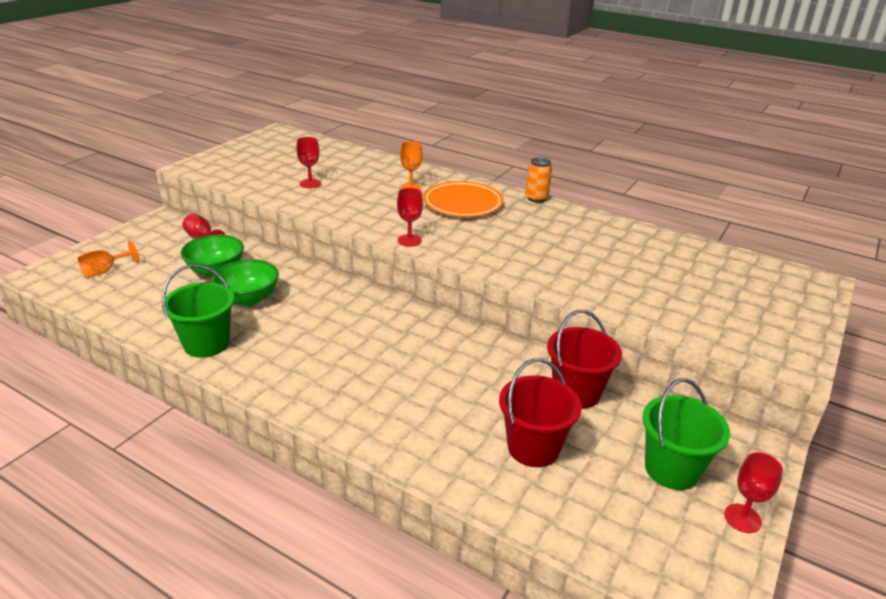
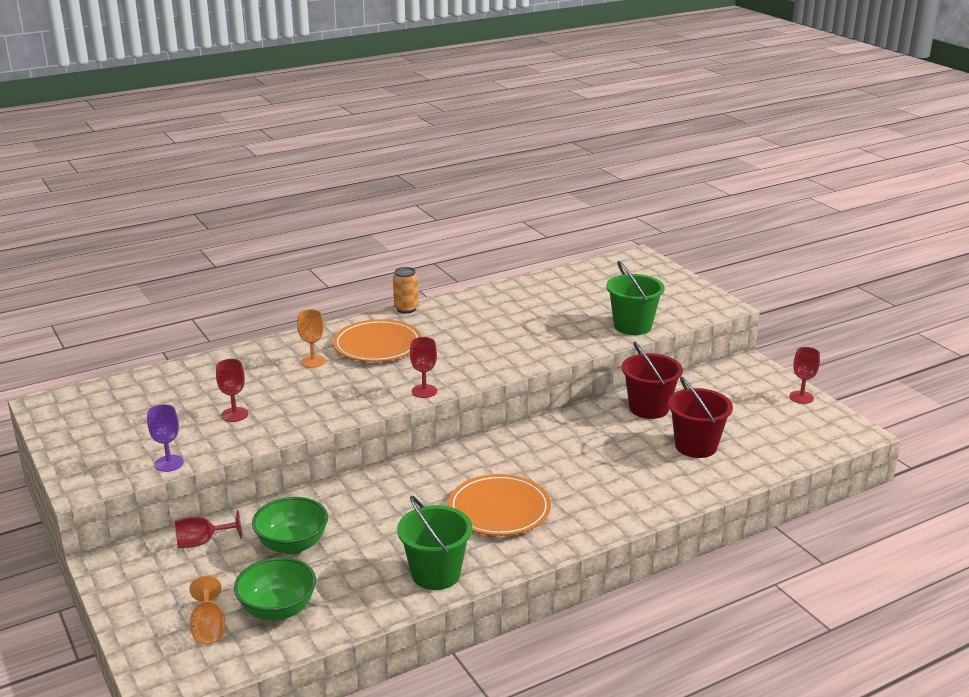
camera: 60 degrees left, 5 degrees down
(232, 182) = (169, 463): none -> purple goblet
(249, 298) = (372, 533): green bowl -> green bowl (278, 609)
(320, 349) = (499, 509): none -> orange plate
(671, 469) = (748, 403): green bucket -> green bucket (632, 326)

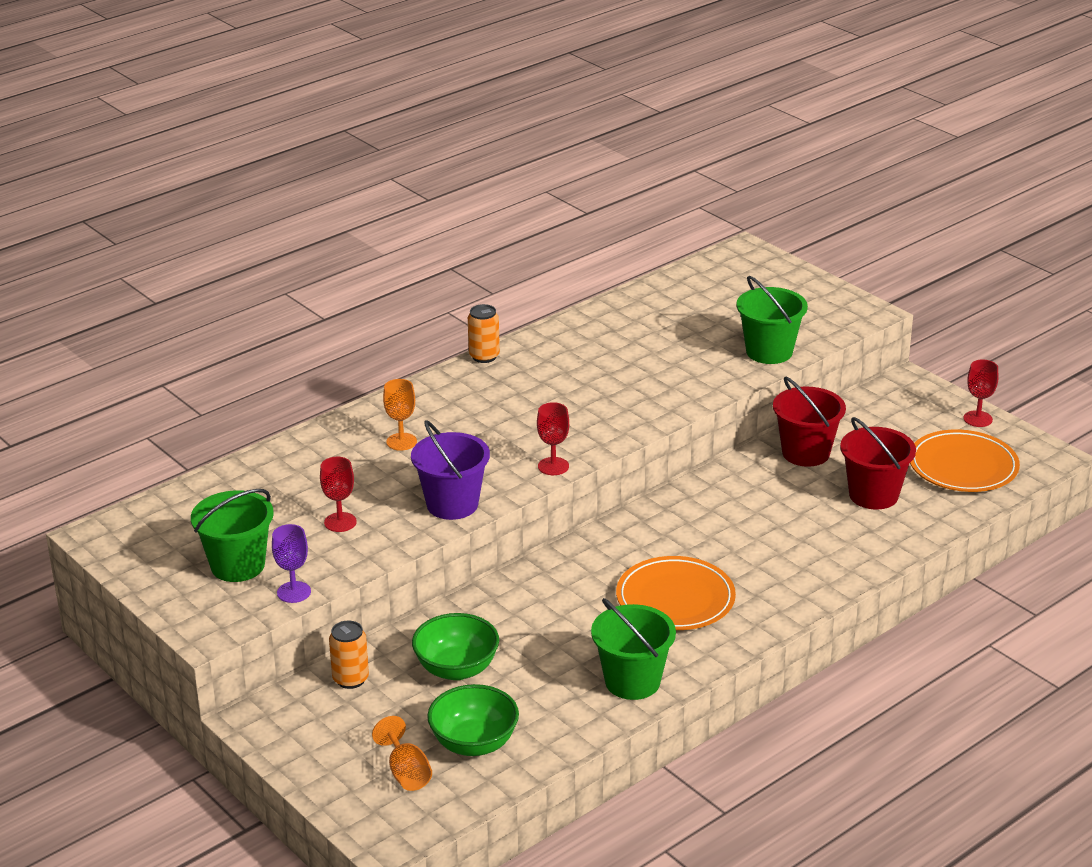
camera: 10 degrees left, 5 degrees up
(137, 438) = (237, 565): none -> green bucket
(202, 542) = (350, 679): red goblet -> orange can
(330, 411) = (452, 504): none -> purple bucket
(377, 345) = (470, 411): orange plate -> orange plate (963, 466)

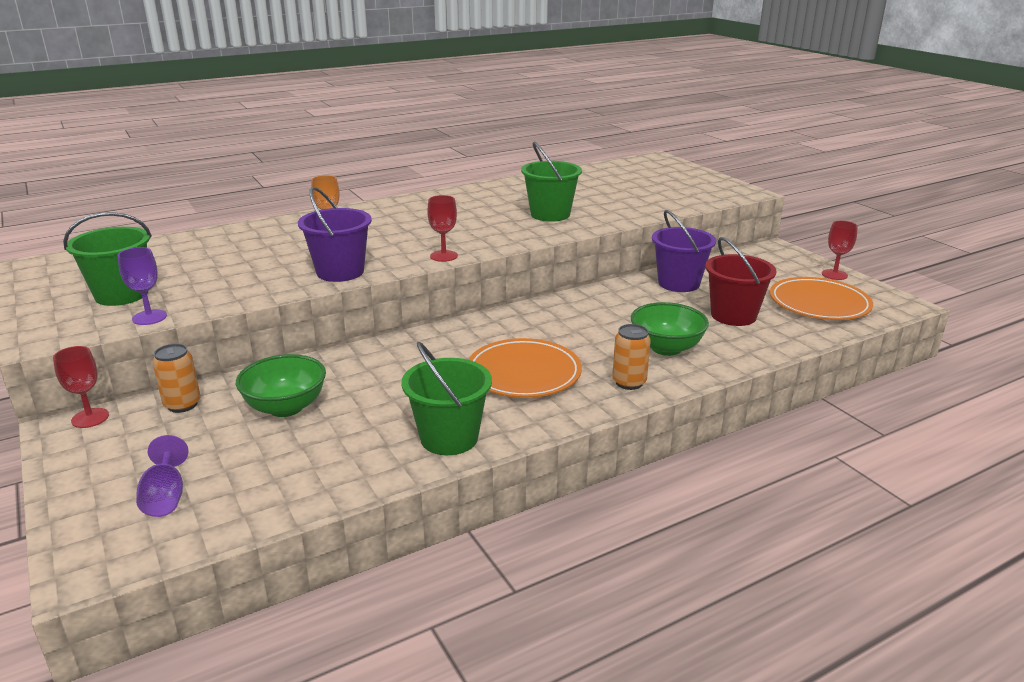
camera: 10 degrees right, 5 degrees down
(340, 522) = (236, 275): red goblet -> red goblet (90, 418)
(406, 772) = (165, 497): orange goblet -> purple goblet
(474, 743) = (255, 477): green bowl -> green bowl (666, 348)
(484, 356) = (430, 194): orange can -> orange can (629, 382)
(769, 352) = (659, 206): green bucket -> green bucket (550, 214)
(806, 453) = (679, 283): red bucket -> purple bucket

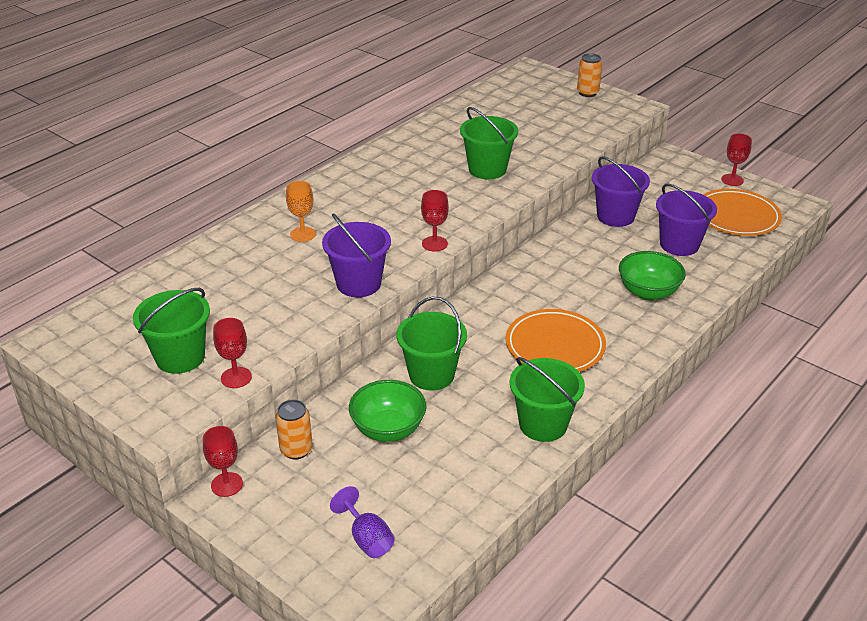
camera: 20 degrees left, 10 degrees up
(149, 317) = (236, 377): purple goblet -> red goblet
(373, 372) = (431, 375): none -> green bucket
(629, 382) = (641, 335): orange can -> orange can (587, 93)
(733, 315) = (679, 244): red bucket -> purple bucket

